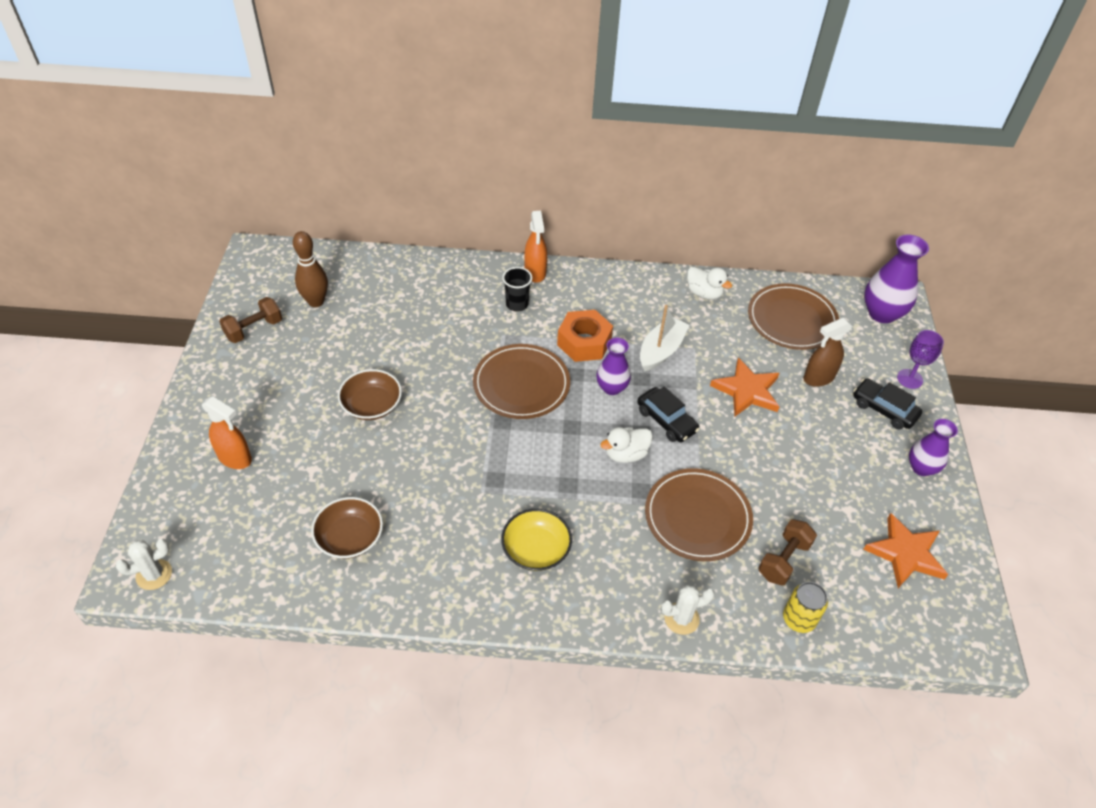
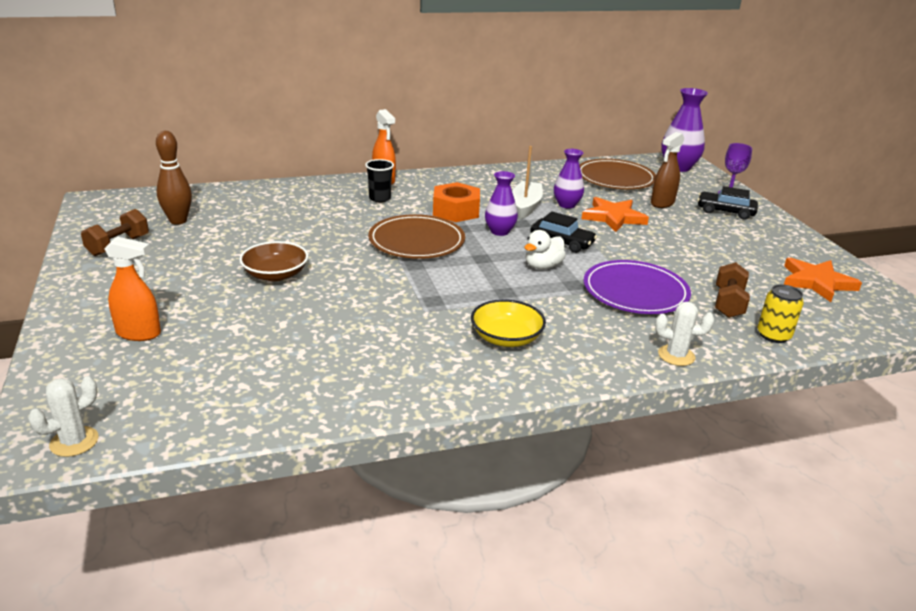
camera: 20 degrees left, 20 degrees down
(350, 537) = (306, 366): brown bowl -> none
(681, 618) = (676, 355): white cactus -> white cactus turned 45 degrees clockwise
(697, 517) = (635, 291): brown plate -> purple plate
(704, 293) = (535, 174): white duck -> none
(921, 468) = (781, 236): purple vase -> purple vase (566, 205)

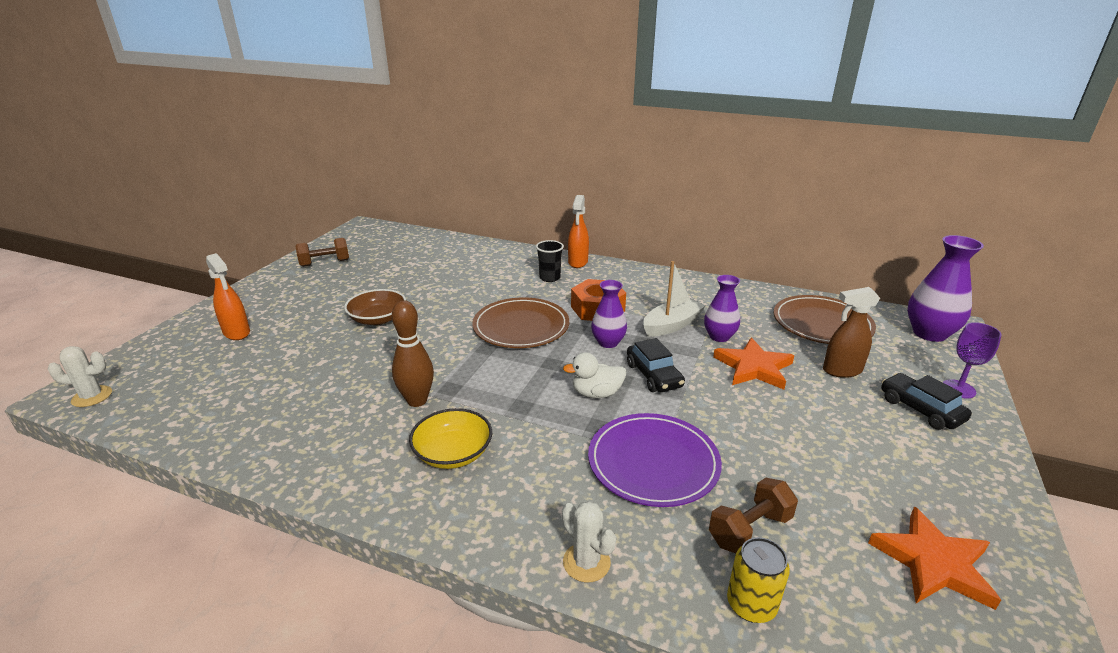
camera: 40 degrees right, 0 degrees up
(178, 221) = (385, 255): brown bowling pin -> brown bowling pin (417, 400)

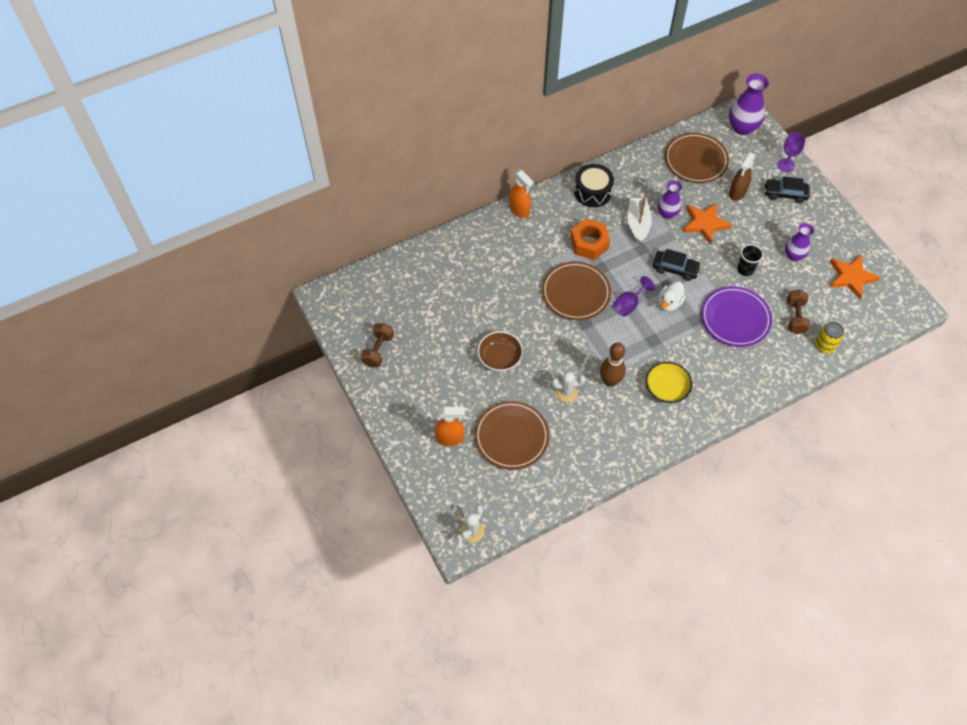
camera: 50 degrees left, 30 degrees up
(266, 367) = (511, 436): none -> brown plate
(550, 278) = (527, 239): black cup -> black cup (745, 269)
(552, 366) = (629, 304): none -> purple goblet
(586, 562) = (769, 380): white cactus -> white cactus (566, 392)
(608, 342) = (629, 265): purple vase -> purple vase (793, 255)
(664, 286) = (592, 192): none -> black drum

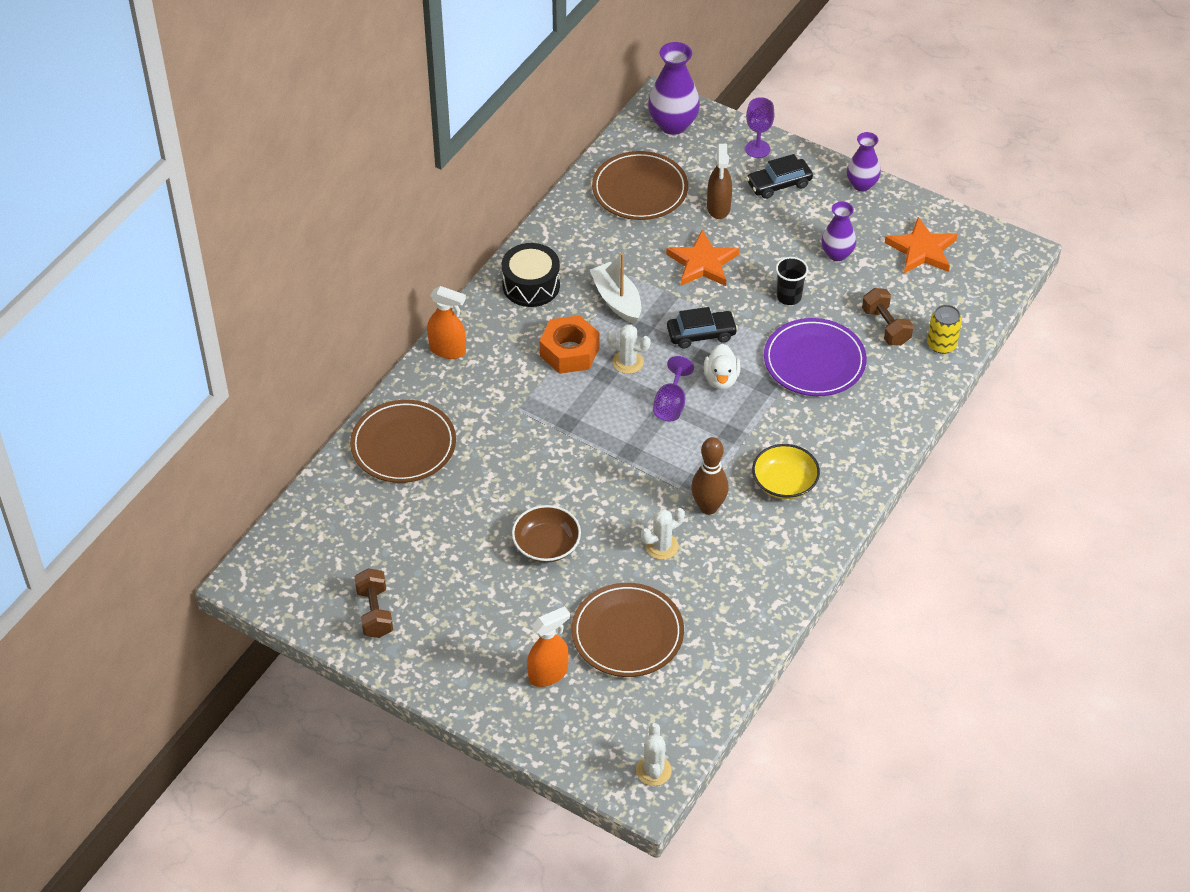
camera: 30 degrees left, 10 degrees down
(575, 293) = (592, 420): brown plate -> brown plate (403, 445)
(619, 266) = (628, 362): none -> white cactus
(667, 213) = (646, 271): purple vase -> purple vase (861, 184)

